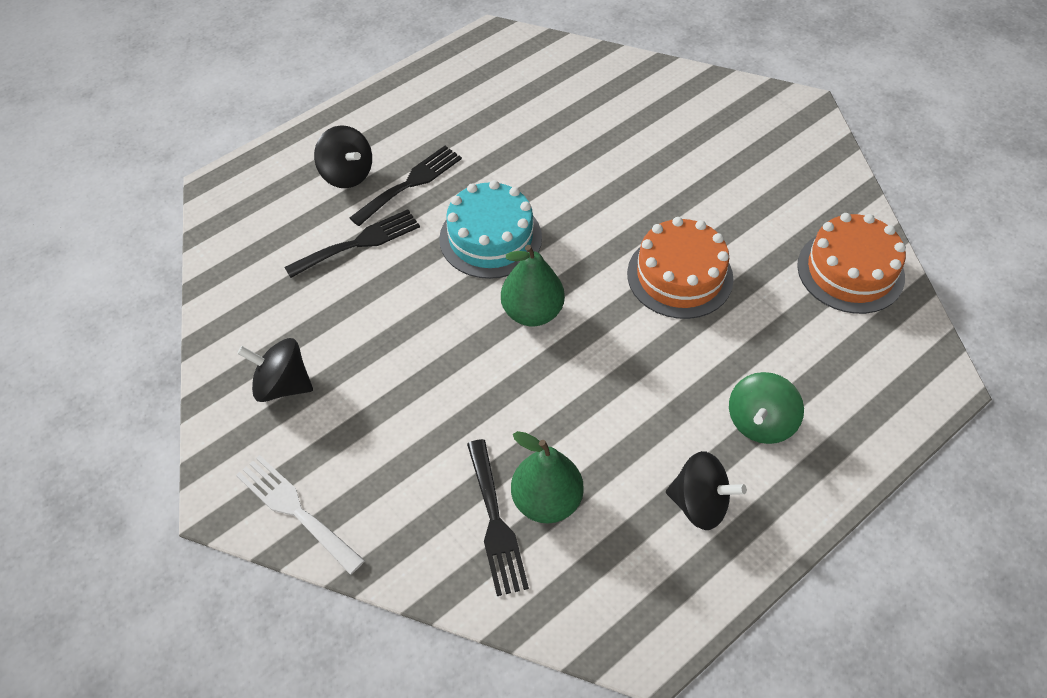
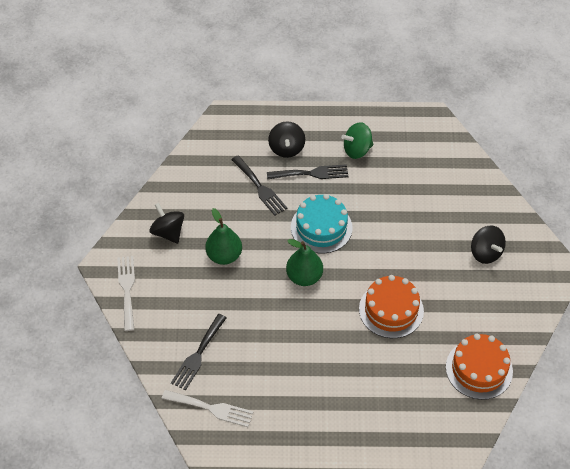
camera: 40 degrees right, 0 degrees up
(359, 243) = (260, 188): black fork -> black fork turned 45 degrees clockwise
(546, 501) = (227, 362): green pear -> green pear (224, 256)
(592, 584) = (211, 408): none -> white fork
(699, 504) = (288, 413): black spinning top -> black spinning top (485, 253)
(760, 422) = (353, 402): green spinning top -> green spinning top (357, 150)

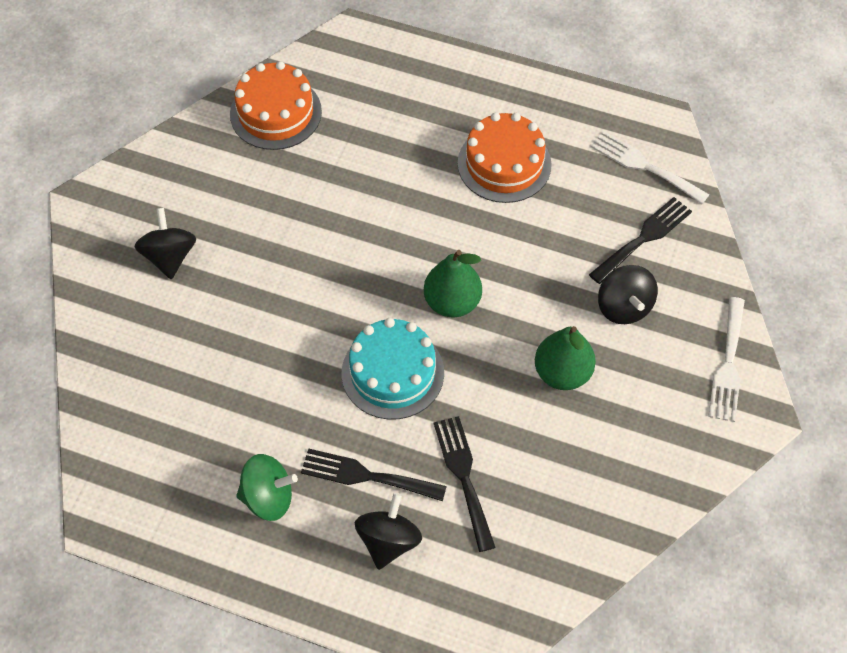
camera: 160 degrees left, 5 degrees up
(168, 232) = (641, 442): black spinning top -> black spinning top (624, 307)
(391, 310) = (349, 218): orange cake -> orange cake (504, 164)

